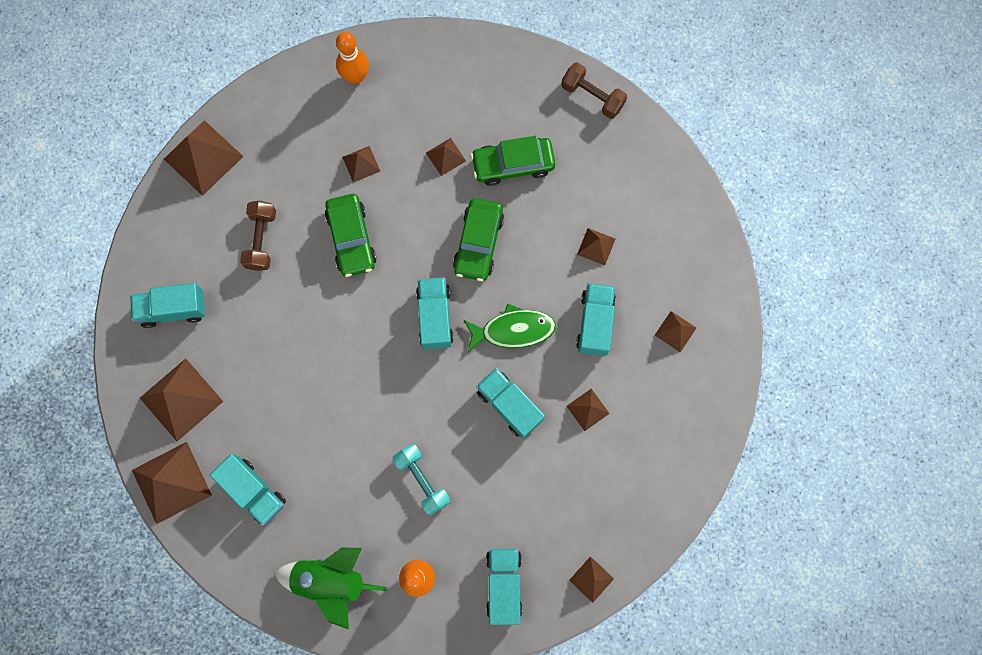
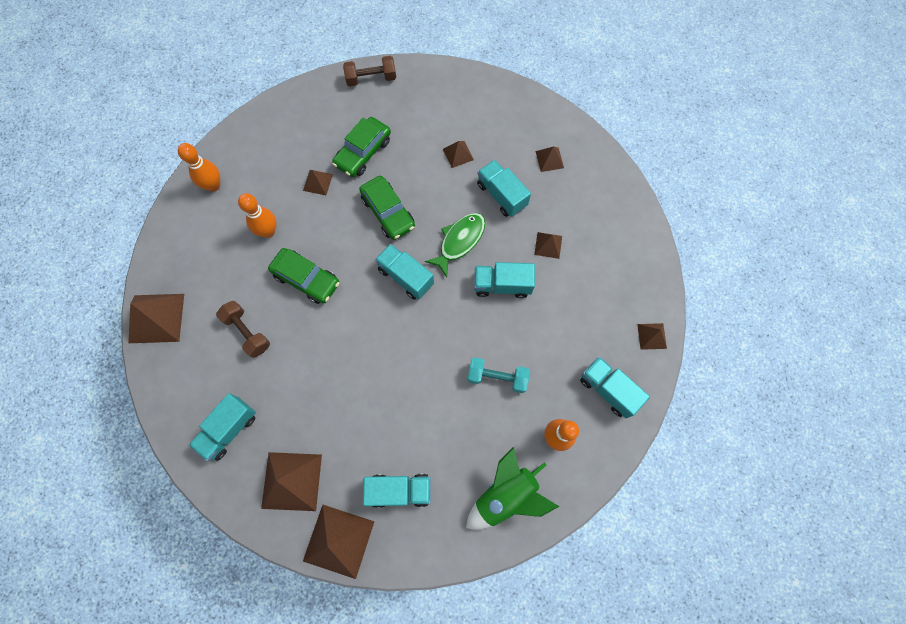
camera: 45 degrees left, 5 degrees down
(361, 164) = (268, 231): brown pyramid -> orange bowling pin

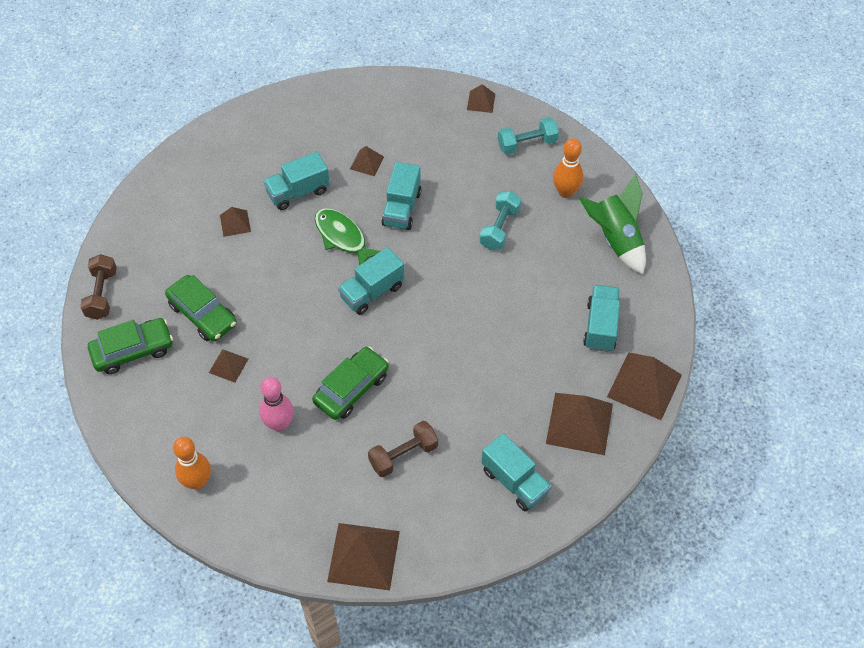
camera: 80 degrees left, 15 degrees down
(268, 231) = (279, 424): orange bowling pin -> pink bowling pin
(388, 212) = (289, 299): green car -> green car (133, 351)
(549, 159) = (268, 144): brown pyramid -> none
(608, 390) = (527, 144): turquoise truck -> turquoise dumbbell

